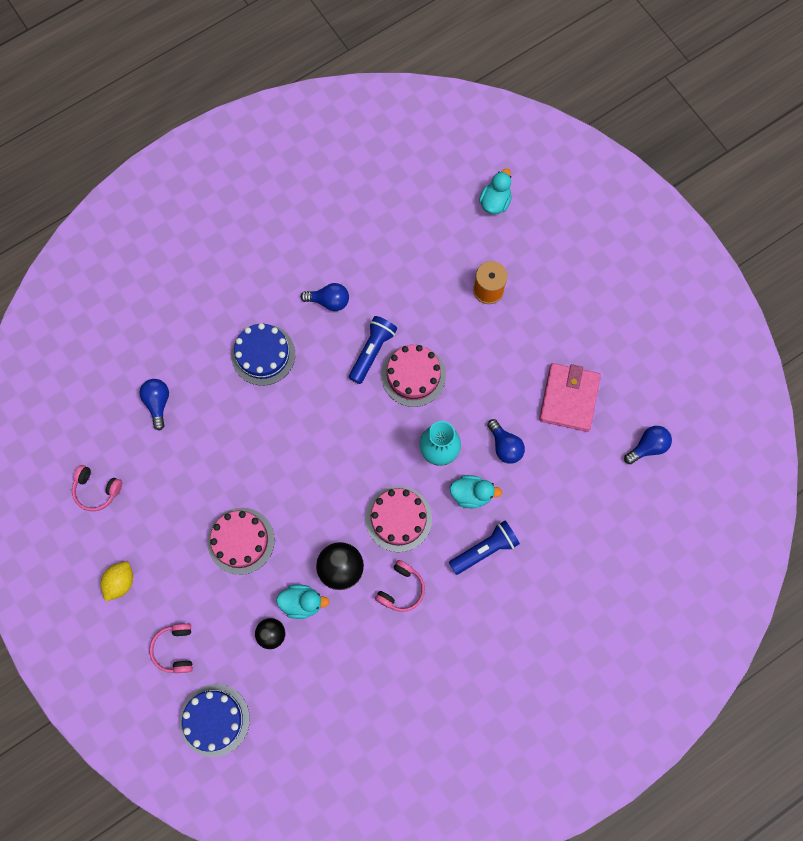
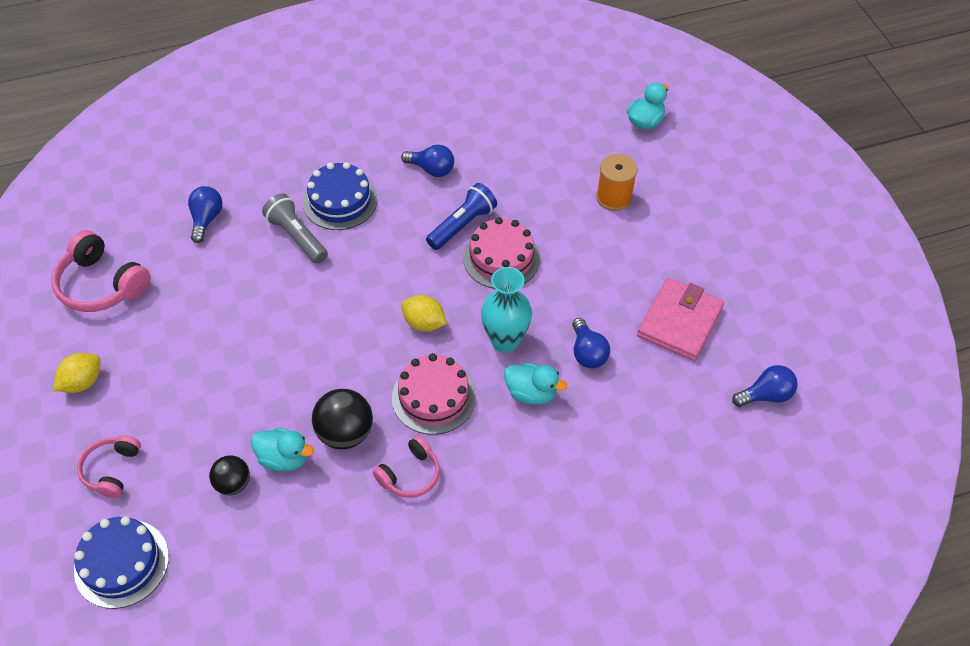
camera: 15 degrees right, 20 degrees down
(97, 490) = (101, 284): pink headphones -> pink headphones, size x1.60
(240, 400) = (297, 237): none -> grey flashlight
(241, 541) = (239, 374): pink cake -> none
(370, 454) = (424, 323): none -> yellow lemon
(485, 549) = (529, 457): blue flashlight -> none

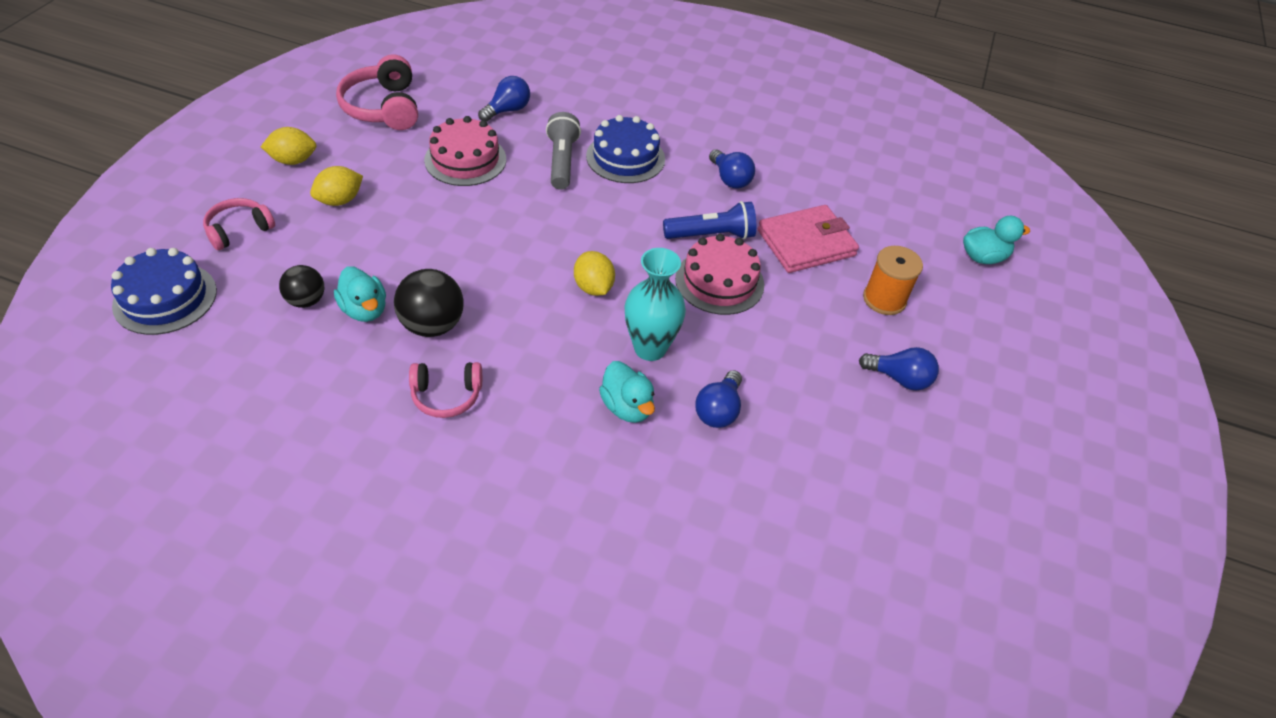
camera: 35 degrees right, 5 degrees down
(163, 388) = (340, 200): none -> yellow lemon
(434, 397) = (536, 349): pink cake -> pink cake (465, 159)
(679, 322) = (844, 447): pink wallet -> pink wallet (806, 243)
(766, 395) = (873, 583): blue light bulb -> blue light bulb (899, 378)

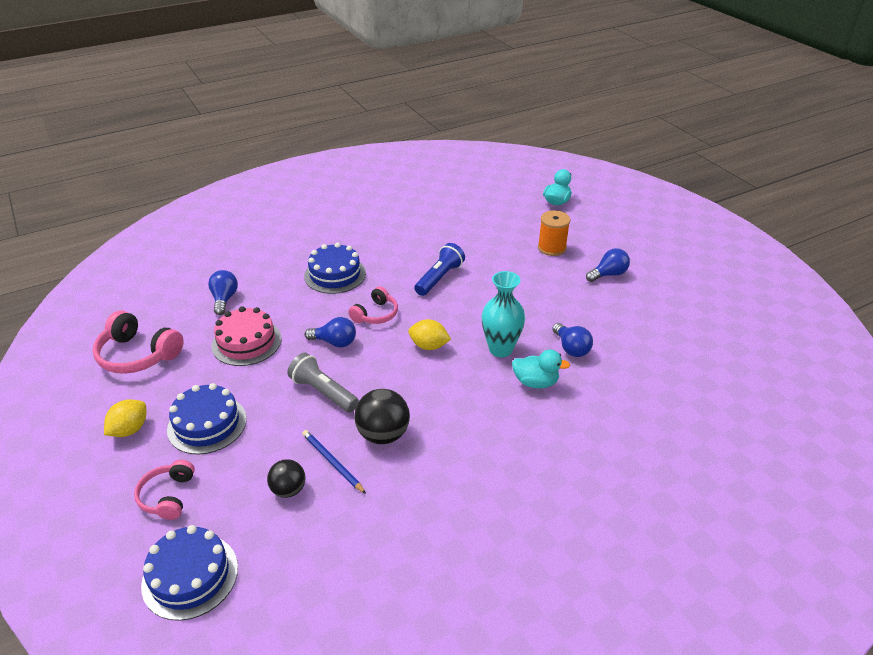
camera: 45 degrees left, 10 degrees down
(340, 200) = (207, 424): yellow lemon -> blue cake
(365, 310) = (332, 462): turquoise duck -> blue pencil
(446, 395) = (451, 457): pink headphones -> pink headphones (376, 314)
(562, 161) = (305, 301): grey flashlight -> grey flashlight (323, 392)
(719, 281) = (478, 295): pink cake -> none
(730, 179) = (403, 247): blue light bulb -> blue light bulb (335, 342)
(806, 243) = (484, 249): pink wallet -> none

